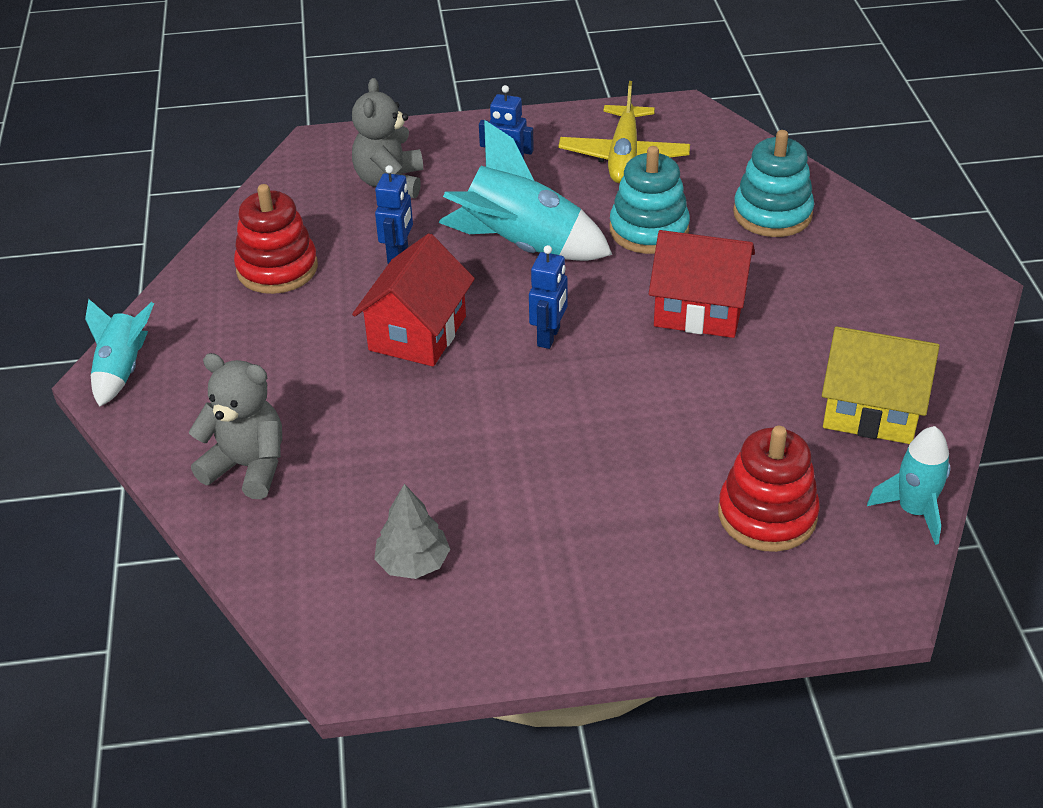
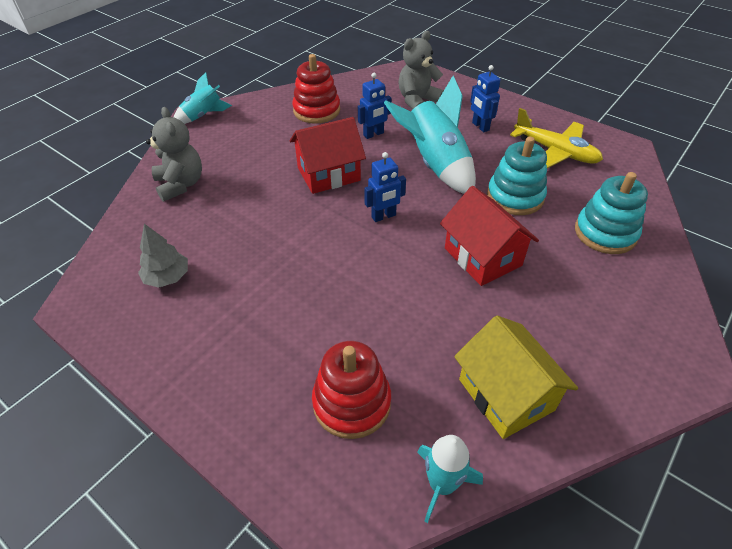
camera: 45 degrees right, 5 degrees up
(624, 156) = (555, 152): yellow plane -> yellow plane turned 105 degrees counterclockwise

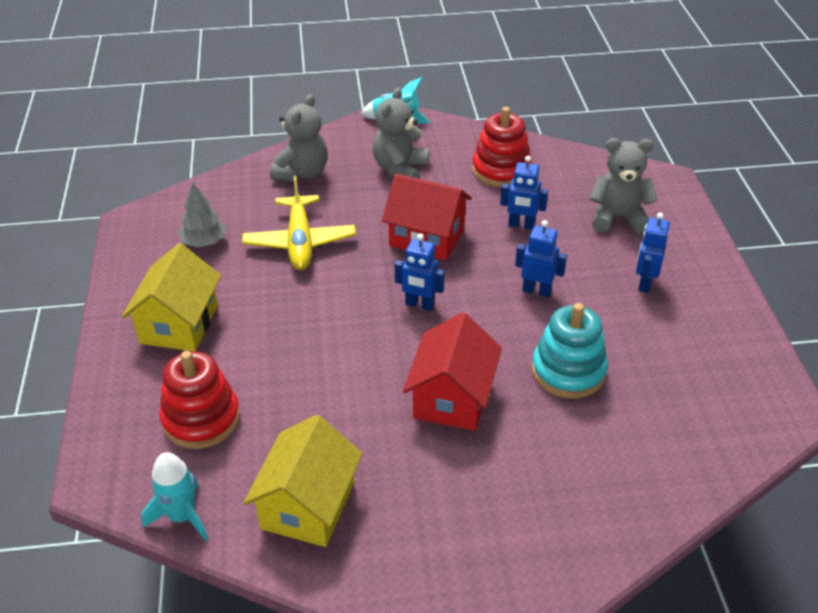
camera: 45 degrees right, 5 degrees down
(233, 350) = (179, 324): none -> yellow house
(251, 144) = (400, 169): none -> grey teddy bear
(435, 165) = (536, 290): turquoise rocket -> blue robot
(555, 152) = (688, 360): yellow plane -> yellow plane (300, 242)
(605, 233) = (605, 466): turquoise stacking toy -> none

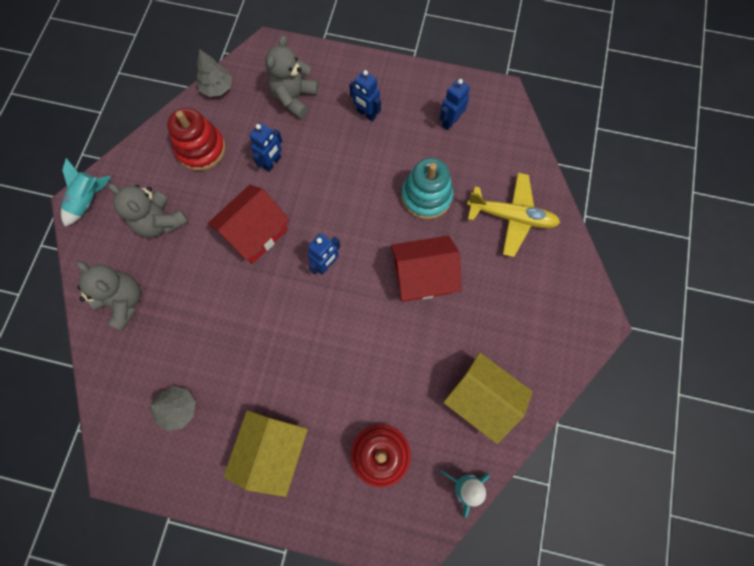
camera: 70 degrees left, 30 degrees up
(179, 324) = (272, 451): yellow house -> yellow house turned 75 degrees clockwise
(300, 242) = (215, 329): yellow plane -> yellow plane (511, 217)
(452, 398) = (423, 276): red house -> red house turned 45 degrees counterclockwise
(536, 290) = (345, 182): blue robot -> blue robot (450, 122)
(583, 159) = (217, 88): none -> grey tree

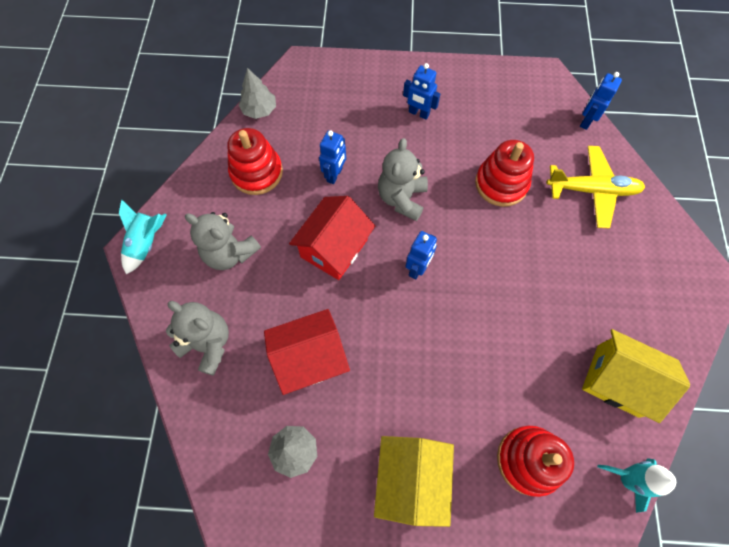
camera: 10 degrees left, 5 degrees down
(294, 98) = (341, 108): grey teddy bear -> grey teddy bear (402, 198)
(423, 276) = (520, 264): red house -> red house (310, 358)
(426, 196) = (501, 184): turquoise stacking toy -> red stacking toy
(450, 122) = (504, 108): blue robot -> blue robot (586, 121)

